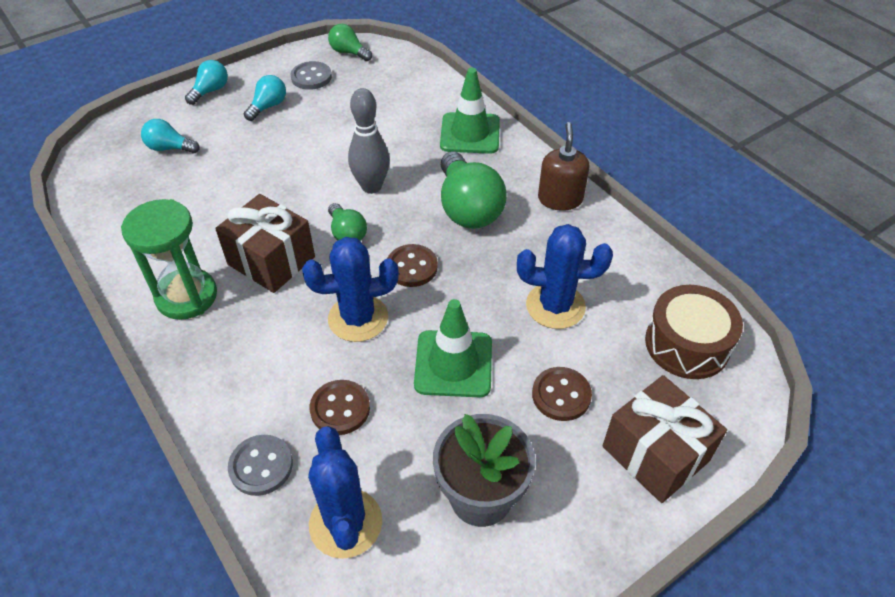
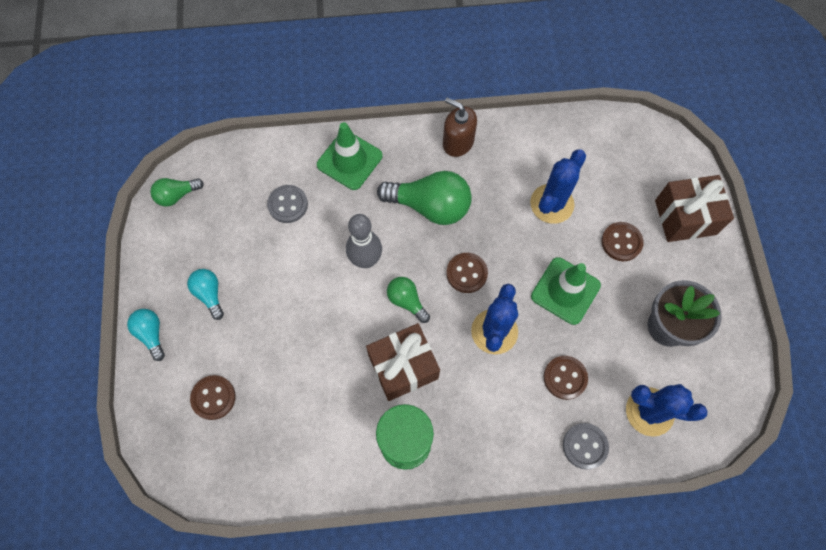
camera: 60 degrees left, 20 degrees up
(169, 148) = (213, 397): turquoise light bulb -> brown button
(311, 77) = (191, 242): grey button -> grey button (288, 204)
(347, 233) = (406, 301): green light bulb -> green light bulb turned 135 degrees counterclockwise
(687, 344) = (621, 150): brown drum -> none

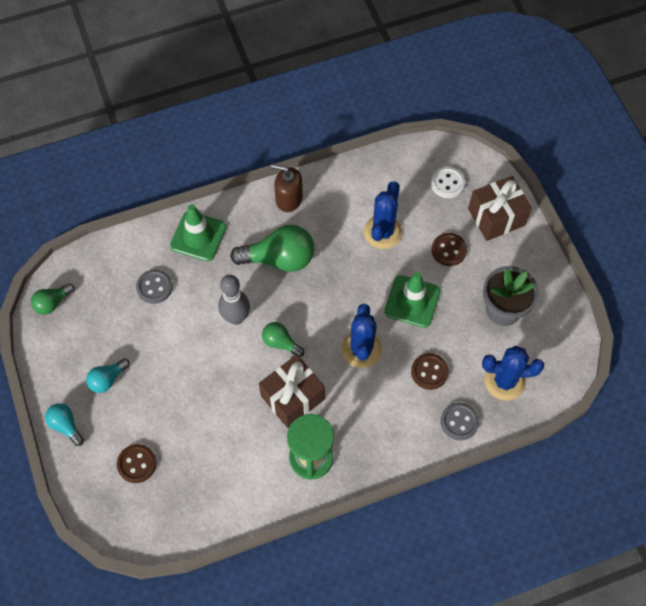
camera: 15 degrees left, 5 degrees down
(209, 294) = (107, 379): turquoise light bulb -> turquoise light bulb turned 90 degrees counterclockwise
(466, 273) = (325, 307): brown button -> none
(638, 166) = (447, 183): none -> white button

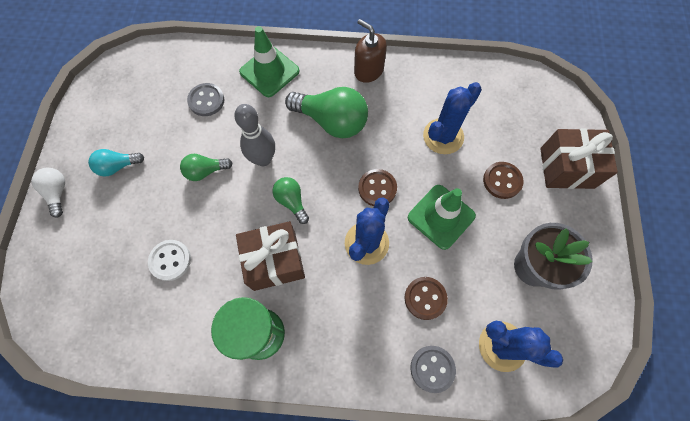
camera: 25 degrees right, 5 degrees up
(52, 303) = (113, 78): green light bulb -> green light bulb (205, 171)
(66, 425) = (58, 193): turquoise light bulb -> white light bulb
(137, 464) = (96, 259): brown button -> brown button (377, 188)
(447, 183) = (529, 115): white button -> white button (170, 260)

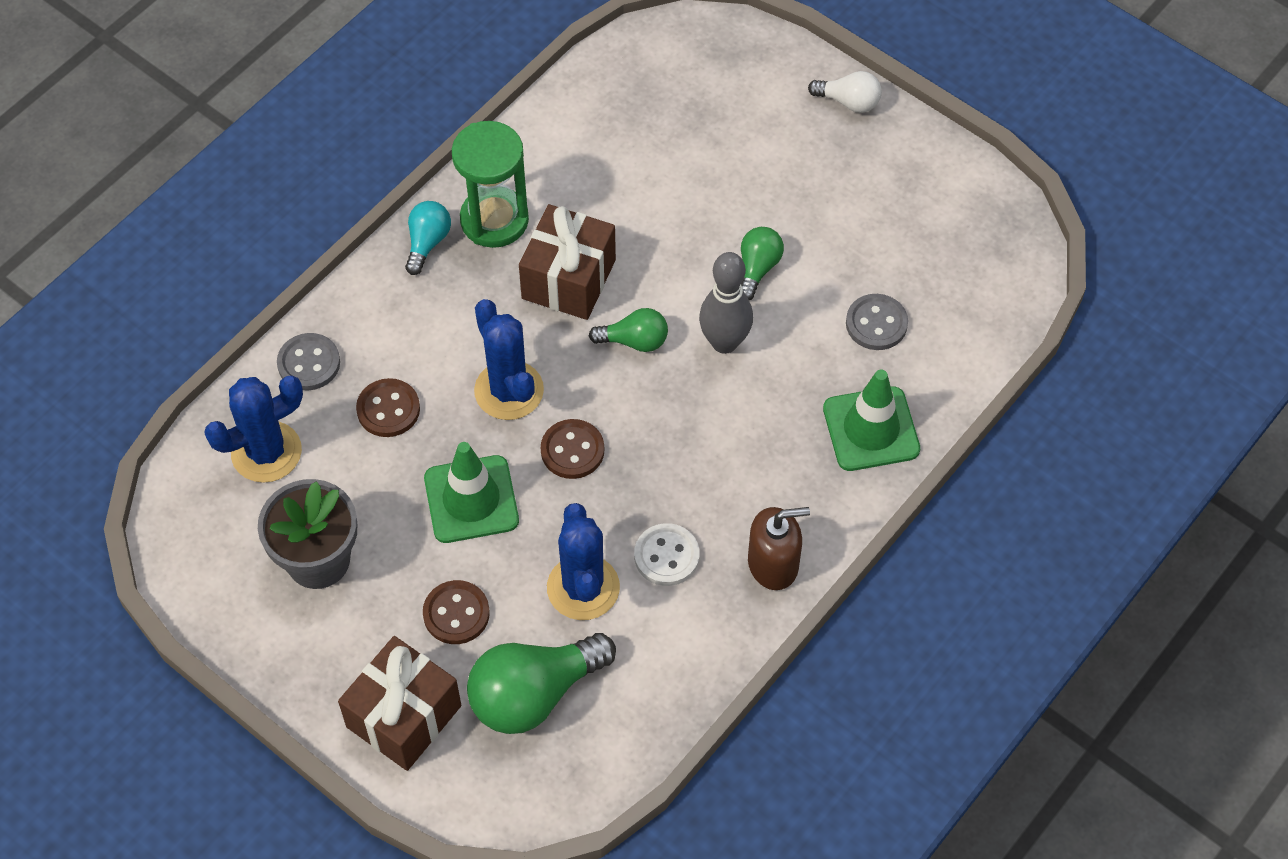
camera: 125 degrees right, 10 degrees down
(118, 166) = (841, 177): turquoise light bulb -> turquoise light bulb (427, 242)
(170, 260) = (659, 175): white button -> white button (666, 556)
(332, 121) = (720, 459): green light bulb -> green light bulb (534, 694)

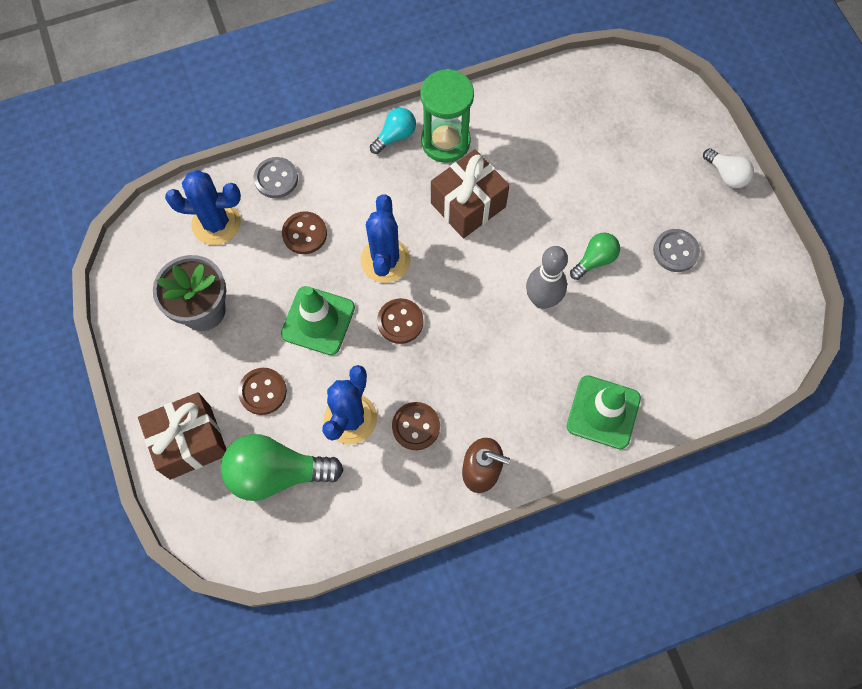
camera: 30 degrees right, 10 degrees up
(634, 341) = (484, 268): green light bulb -> none
(666, 556) = (416, 426): white button -> brown button
(876, 323) = (651, 340): grey button -> grey button (675, 251)

